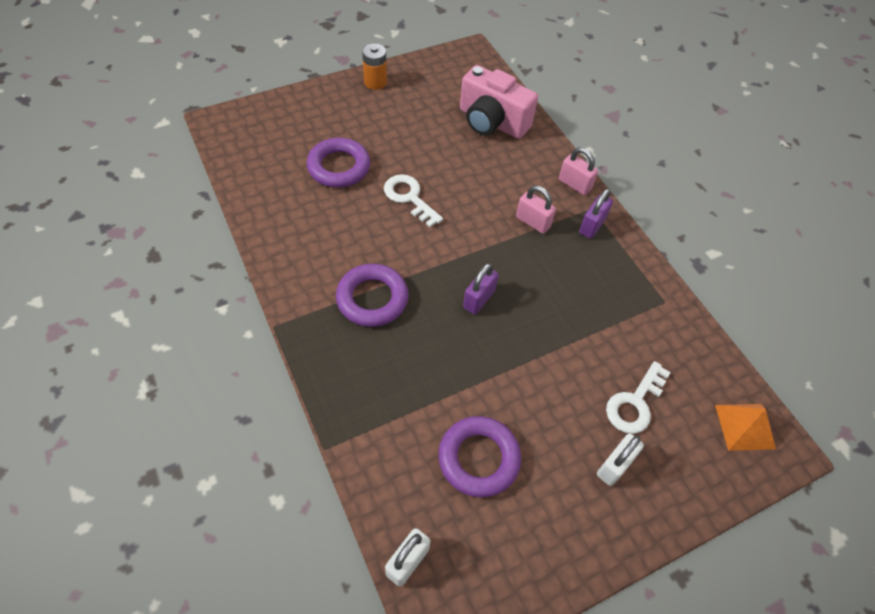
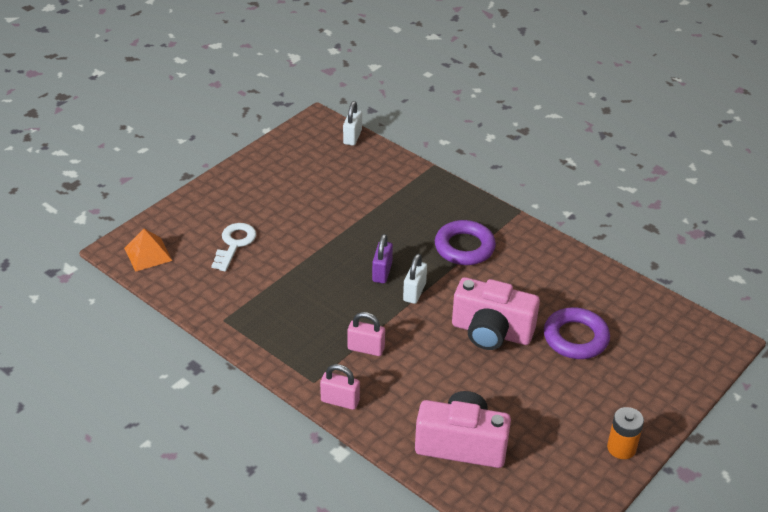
camera: 160 degrees right, 15 degrees down
(409, 197) = (491, 332): white key -> pink camera
(478, 458) = (334, 186): purple ring -> none
(592, 226) = (308, 364): purple padlock -> none
(614, 466) = (241, 207): white padlock -> white padlock (414, 292)

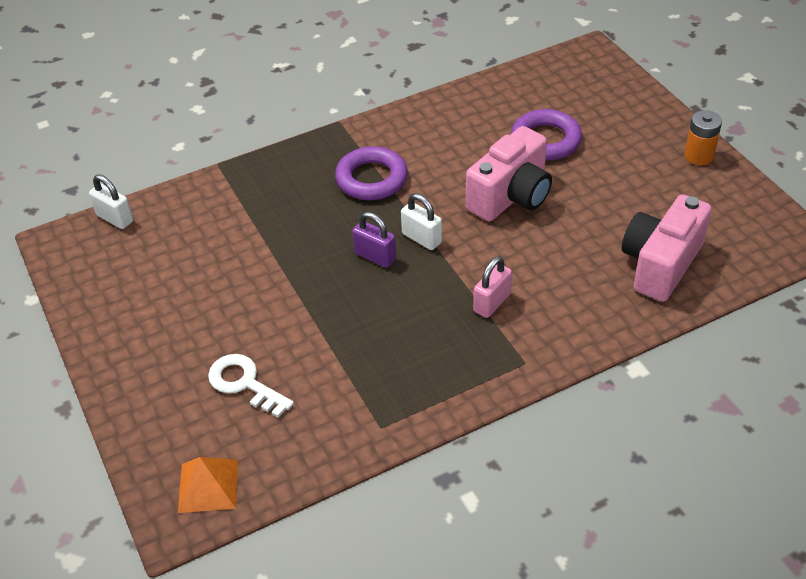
camera: 65 degrees left, 5 degrees up
(340, 401) = (564, 346): pink padlock -> none

